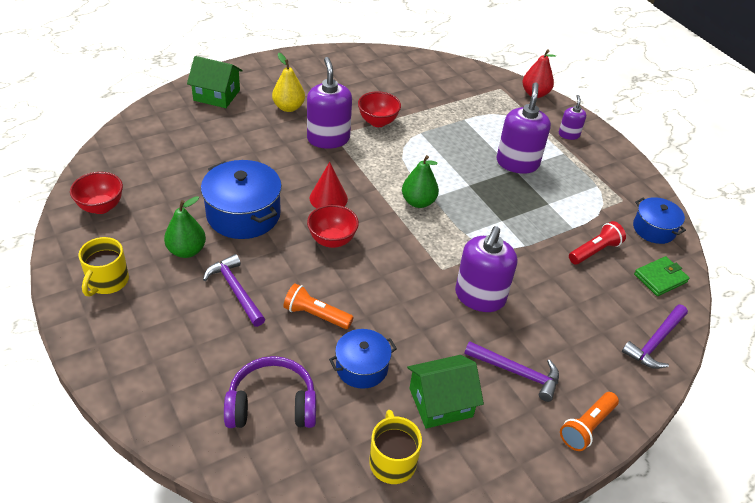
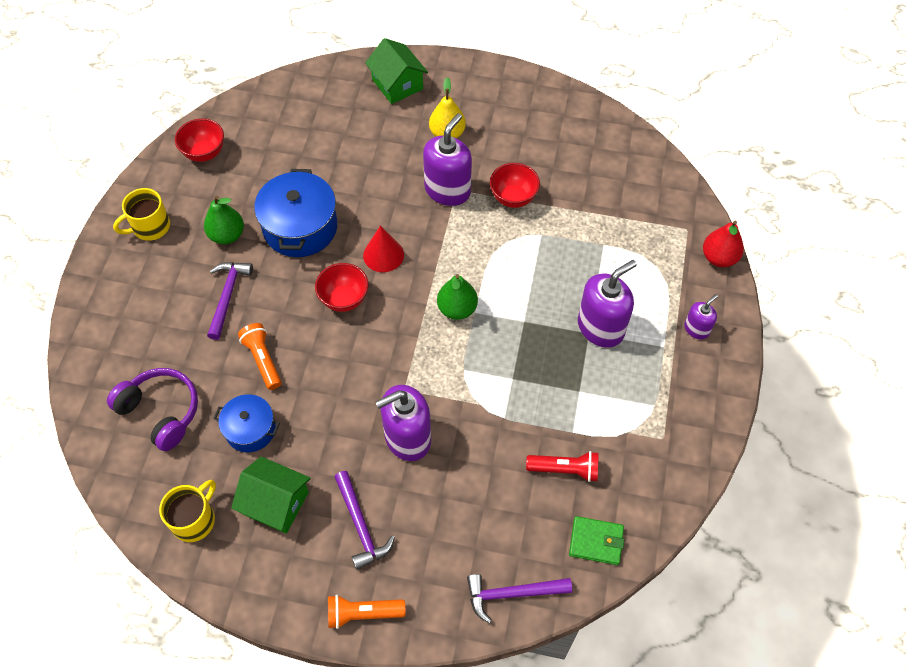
camera: 45 degrees right, 15 degrees up
(654, 229) = (655, 490): blue pot -> none

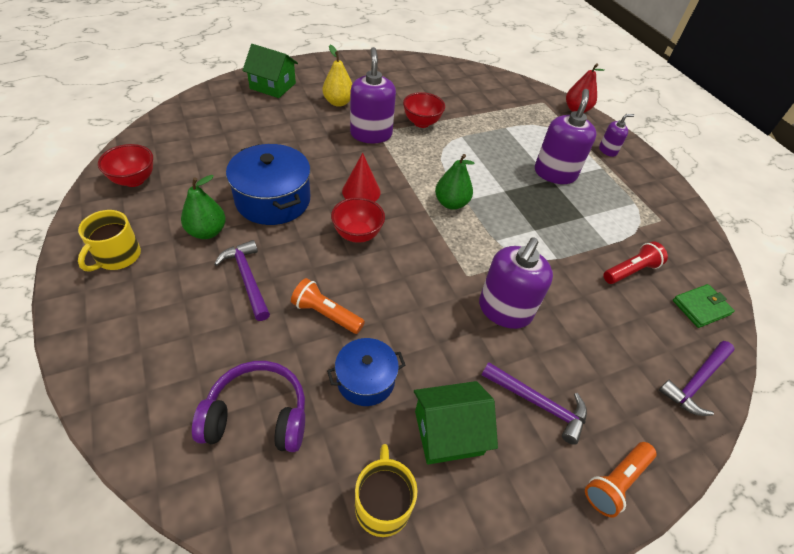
camera: 40 degrees left, 10 degrees down
(696, 329) = (608, 150): purple soap dispenser -> purple soap dispenser turned 60 degrees clockwise

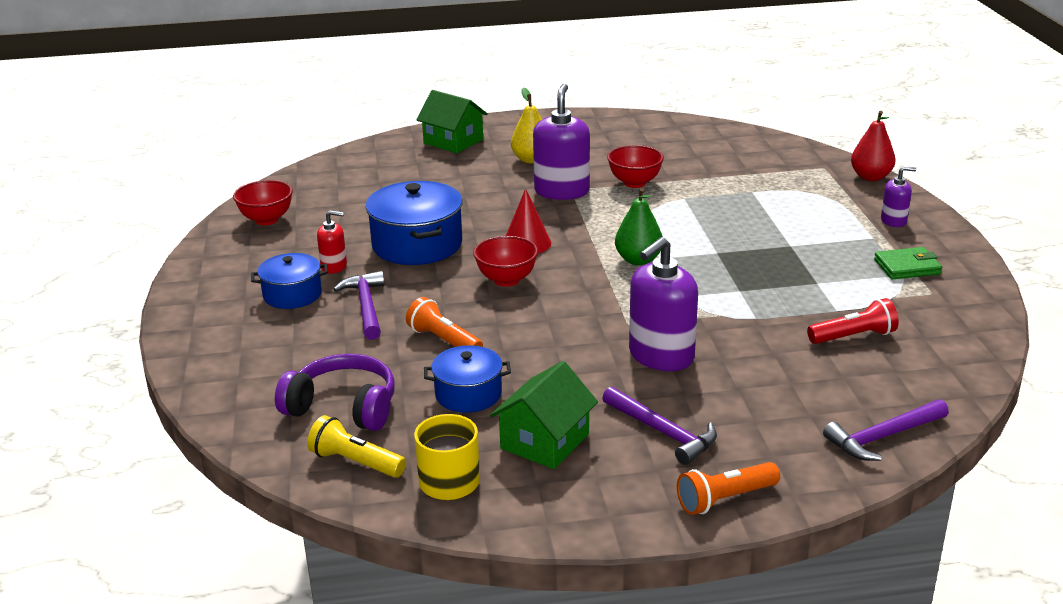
camera: 20 degrees right, 20 degrees down
(117, 256) = (234, 279): yellow mug -> none
(176, 270) = (292, 295): none -> blue pot
(207, 232) = (334, 266): green pear -> red soap dispenser
(287, 495) = (355, 462): none -> yellow flashlight
(448, 432) = (545, 441): green house -> green house turned 60 degrees counterclockwise
(555, 173) = (799, 240): purple soap dispenser -> none
(701, 307) = (935, 376): green wallet -> green wallet (907, 267)

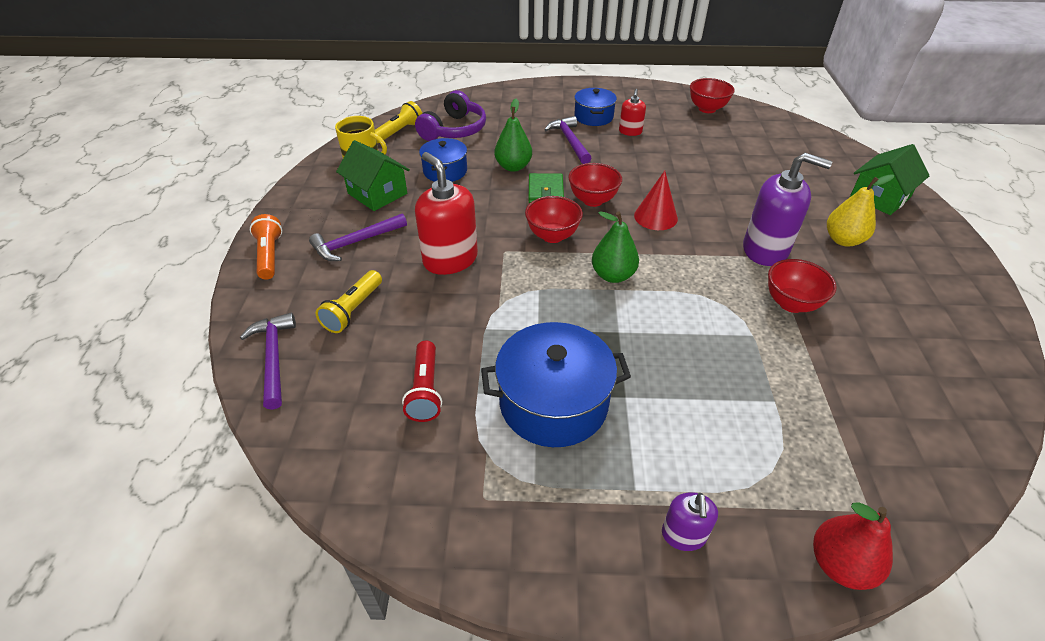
camera: 100 degrees right, 15 degrees up
(366, 306) = (570, 141): purple hammer -> purple hammer turned 105 degrees counterclockwise
(417, 244) = (659, 165): blue pot -> blue pot (553, 402)
(443, 341) = (513, 167): orange flashlight -> green pear
(587, 298) = (552, 236): none -> red bowl
(661, 356) = (450, 259): purple soap dispenser -> red soap dispenser
(781, 403) = (353, 310): none -> yellow flashlight
(907, 267) = (552, 497): green wallet -> green wallet (545, 191)

